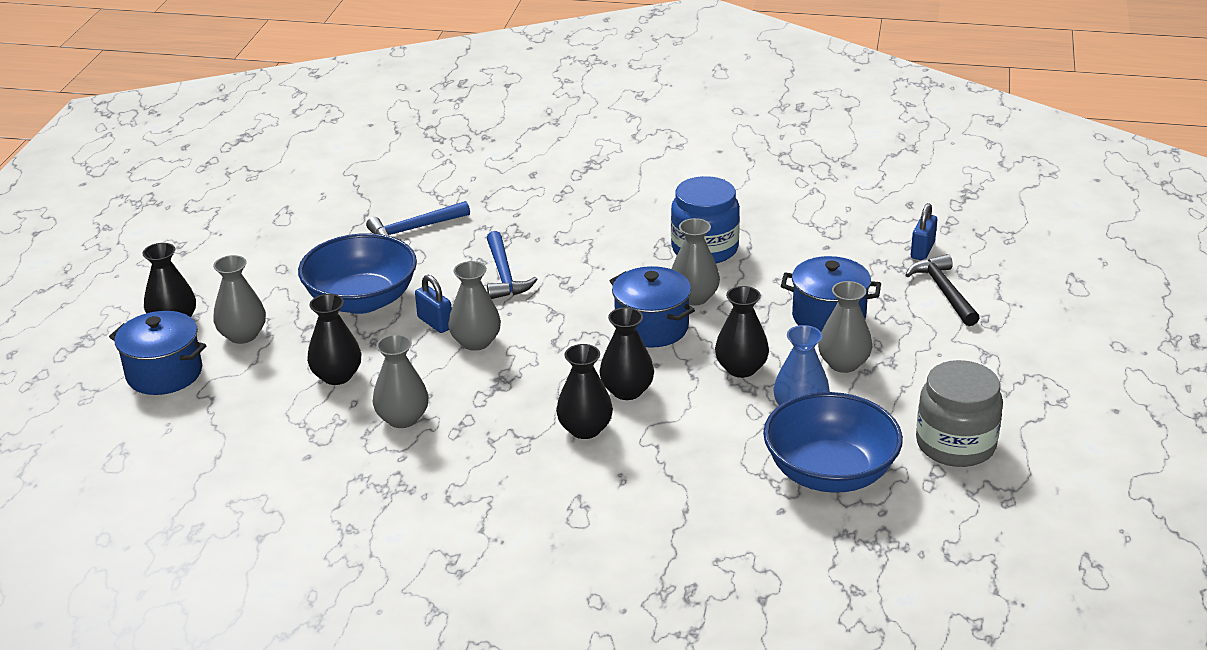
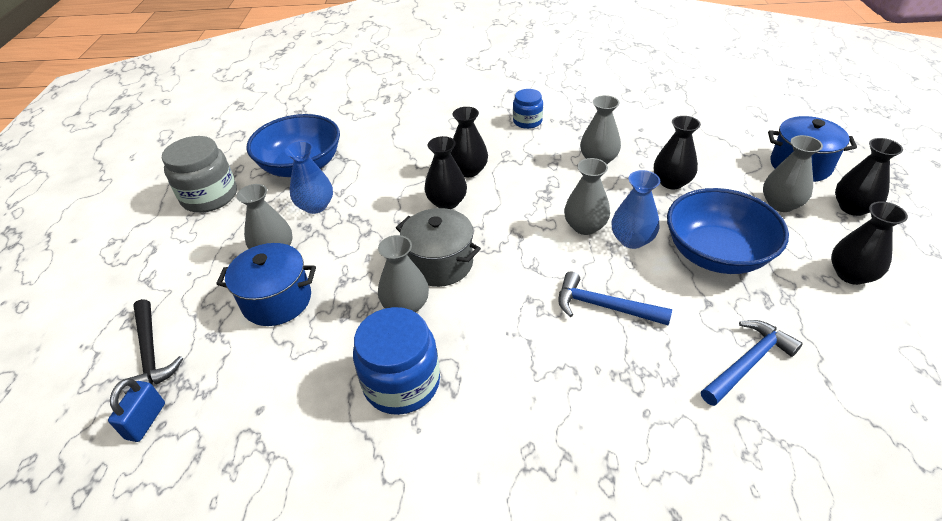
camera: 170 degrees right, 10 degrees up
(435, 323) = (632, 240): blue padlock -> blue vase
(463, 498) = (527, 121): none -> blue jar
(504, 275) = (604, 306): blue hammer -> blue hammer turned 45 degrees counterclockwise
(651, 327) = (440, 263): blue pot -> grey pot
(741, 368) = (359, 234): black vase -> black vase (851, 274)

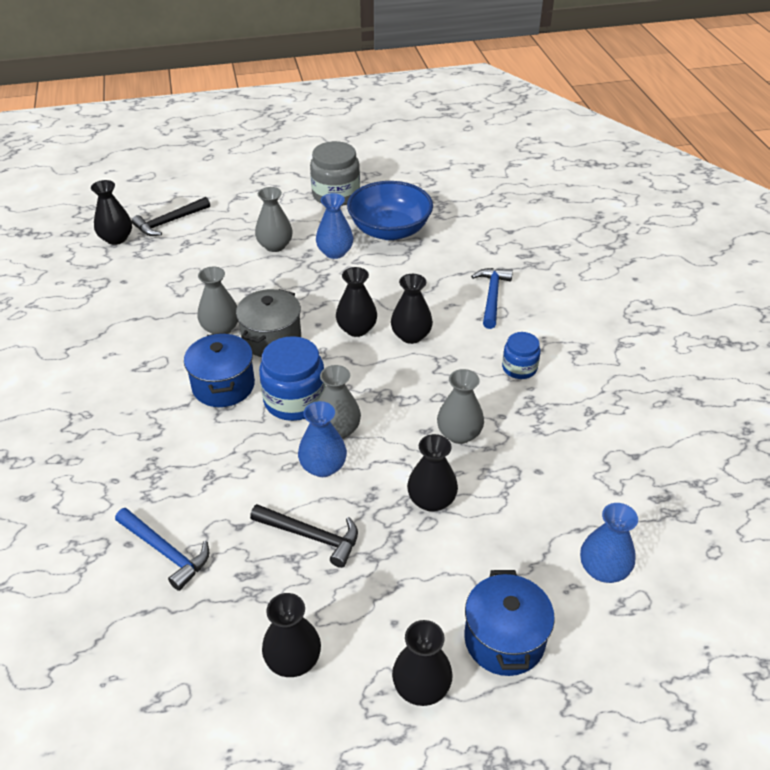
camera: 75 degrees right, 0 degrees up
(146, 421) = (116, 238): blue padlock -> black vase
(277, 300) = (221, 262): blue pot -> blue pot (223, 386)
(402, 382) = (145, 341): blue jar -> blue jar (295, 400)
(604, 306) = (228, 449): blue hammer -> blue hammer (492, 297)
(716, 254) = (311, 536): blue bowl -> black hammer
(731, 117) = (603, 569): none -> blue vase
(781, 204) = (411, 606): grey vase -> none

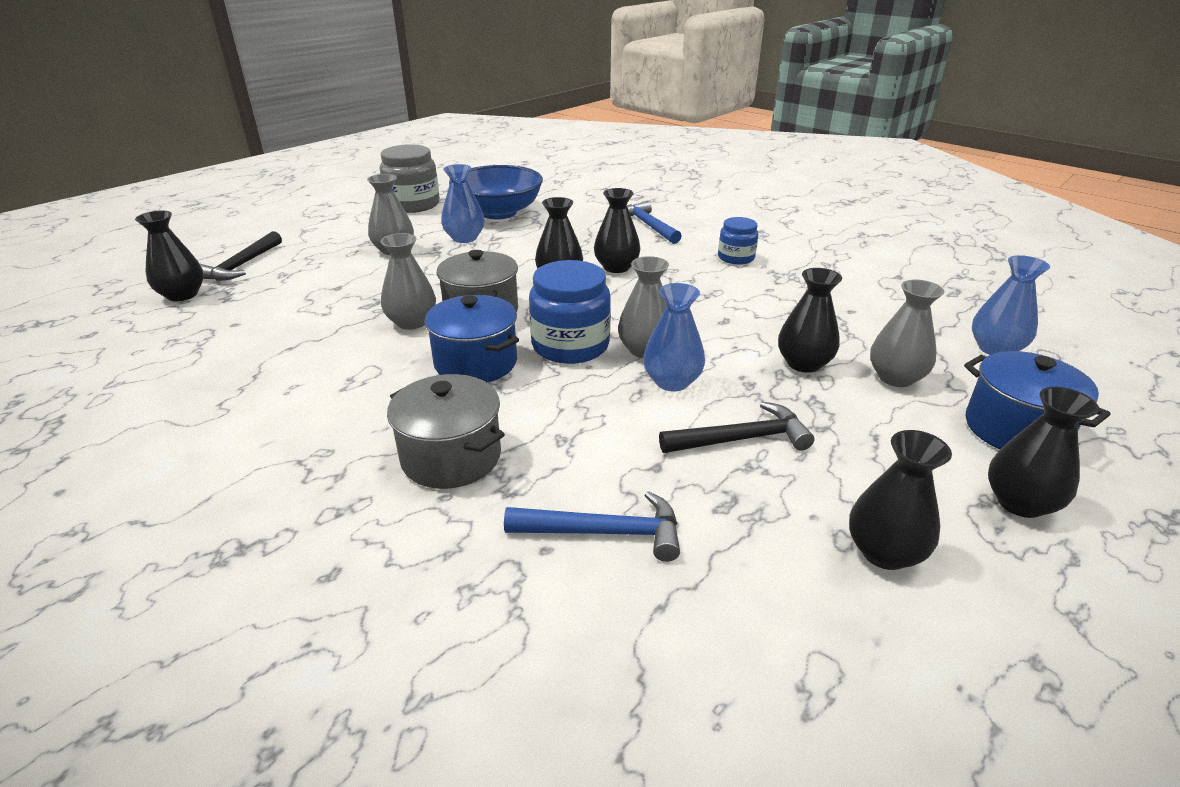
camera: 35 degrees left, 10 degrees down
(142, 454) = (451, 457): none -> grey pot
(459, 434) = (755, 312): grey vase -> grey vase (895, 377)

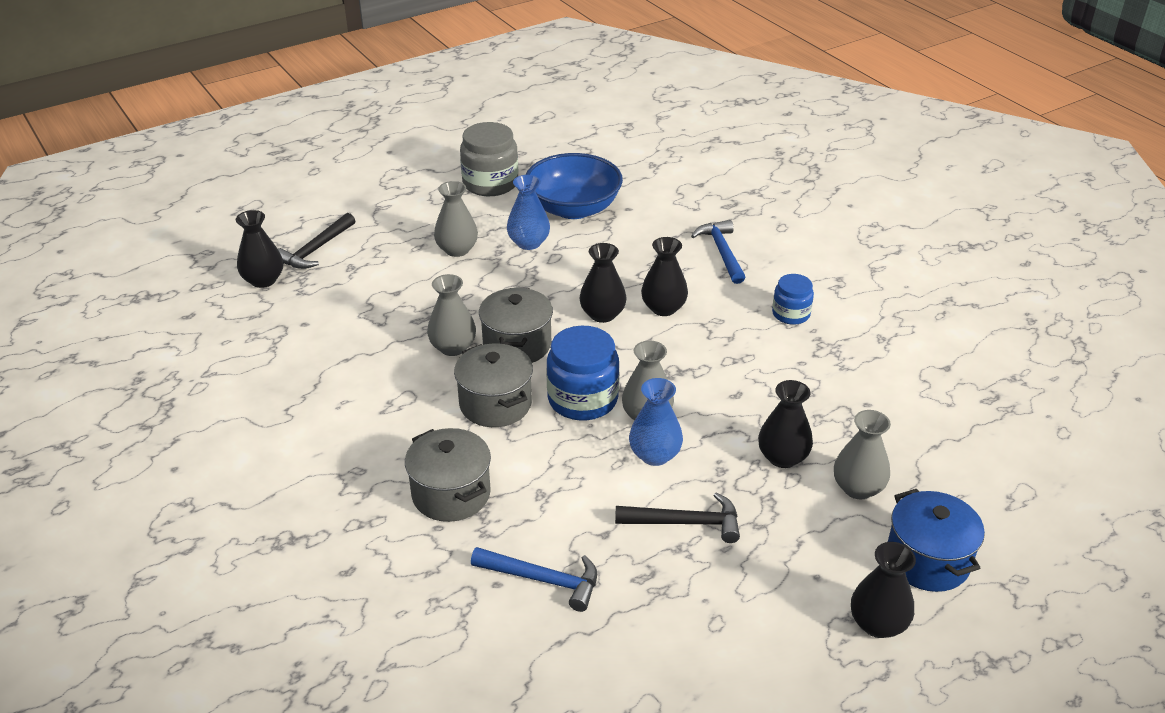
camera: 15 degrees right, 5 degrees up
(476, 363) = (495, 404): blue pot -> grey pot
(884, 552) = (741, 639): black vase -> none
(995, 349) = (978, 474): blue vase -> none

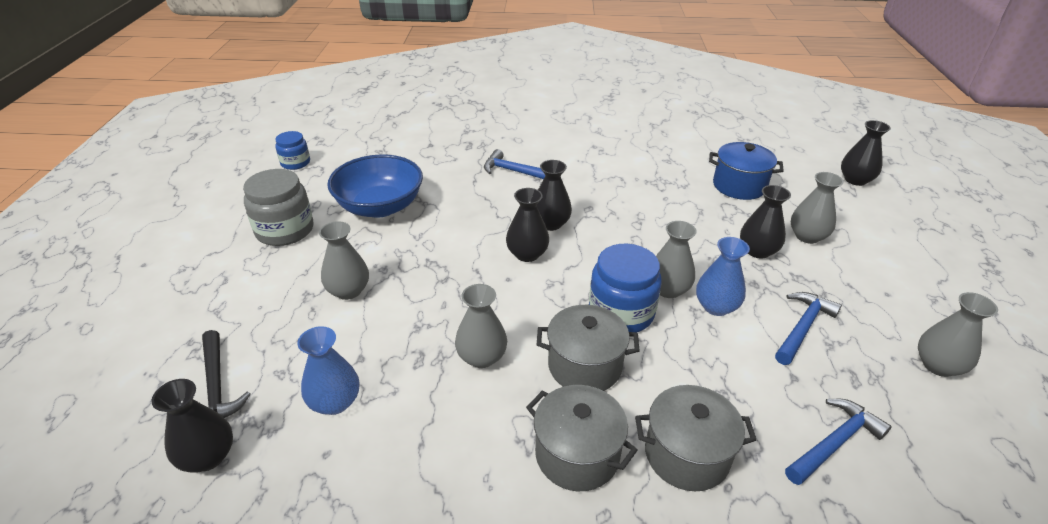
camera: 55 degrees left, 0 degrees up
(517, 345) = (518, 316): grey pot -> grey pot (577, 454)
(528, 243) = (393, 248): blue vase -> blue vase (335, 402)
(685, 522) = (802, 327): black hammer -> blue hammer
(727, 637) = (938, 365): none -> grey vase
(791, 314) = (611, 178): blue jar -> blue jar (295, 163)
(878, 624) = (943, 290): black vase -> black vase (855, 180)
(927, 560) = (889, 243): blue pot -> blue pot (739, 186)

